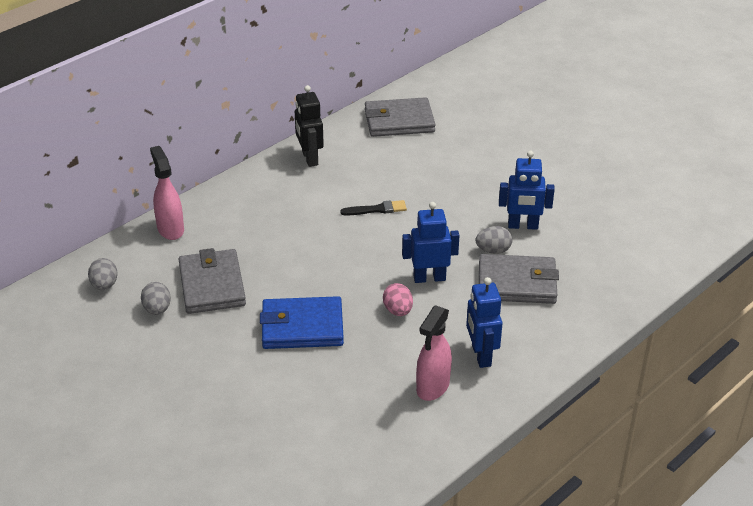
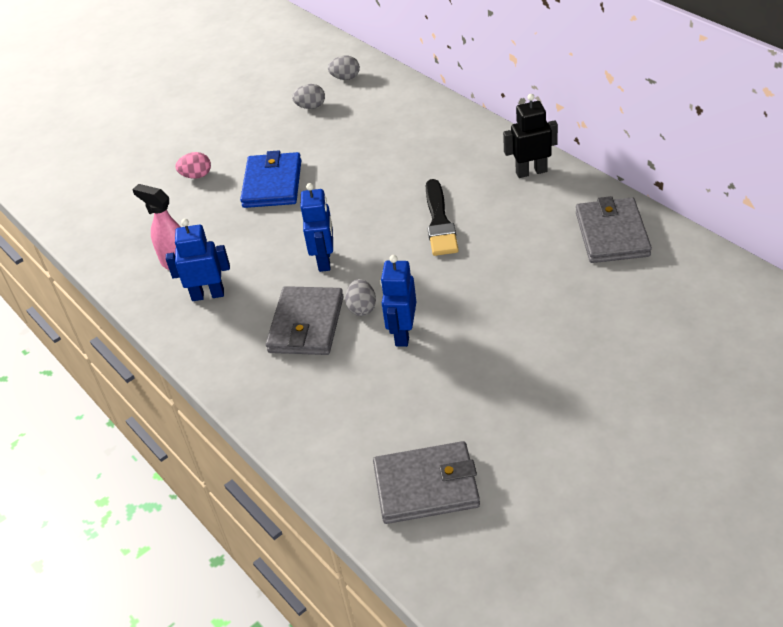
camera: 100 degrees right, 5 degrees up
(170, 229) = (417, 100): pink spray bottle -> none
(212, 285) = (336, 130): grey wallet -> grey wallet (426, 486)
(377, 209) = (439, 222): black brush -> black brush, size x1.64
(398, 311) = (281, 240): pink egg -> pink egg (196, 176)

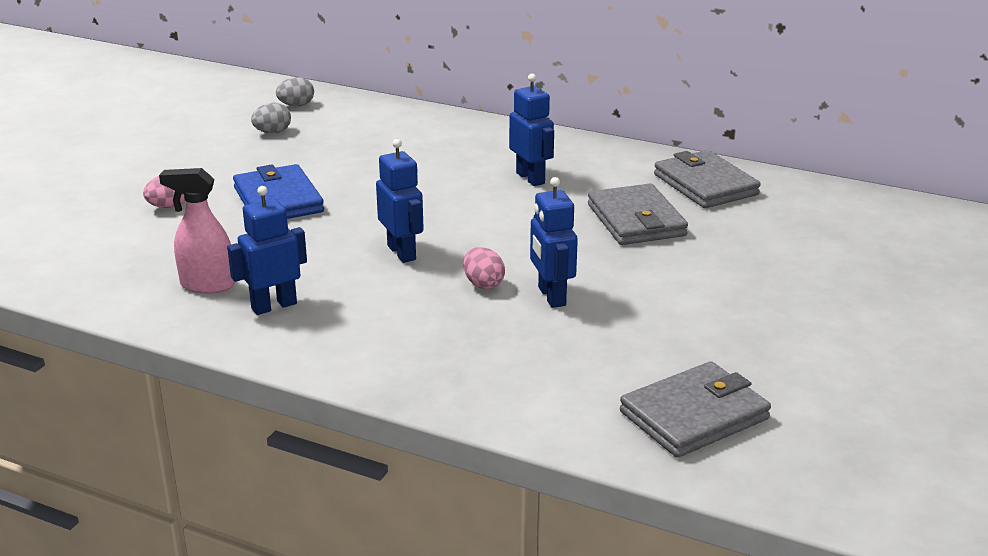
camera: 30 degrees left, 15 degrees down
(306, 324) = (427, 309): grey wallet -> grey wallet (636, 220)
(362, 308) = (483, 284): grey egg -> pink egg
(439, 222) = (511, 202): black brush -> none
(472, 197) = (530, 178): none -> blue robot
(531, 172) = (577, 151): black robot -> none

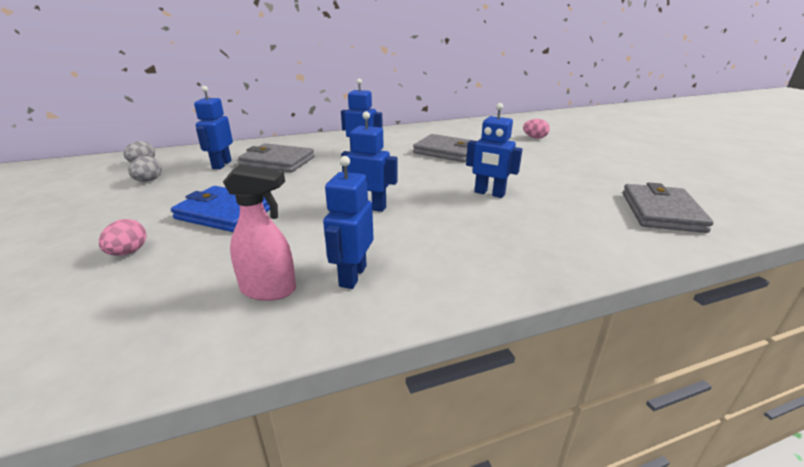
camera: 45 degrees left, 0 degrees up
(207, 285) = (269, 290): pink spray bottle -> pink spray bottle turned 135 degrees counterclockwise
(359, 136) = (221, 165): none -> blue robot
(483, 284) = (447, 202): pink egg -> pink egg (534, 138)
(705, 185) = (441, 132): grey wallet -> grey wallet (278, 161)

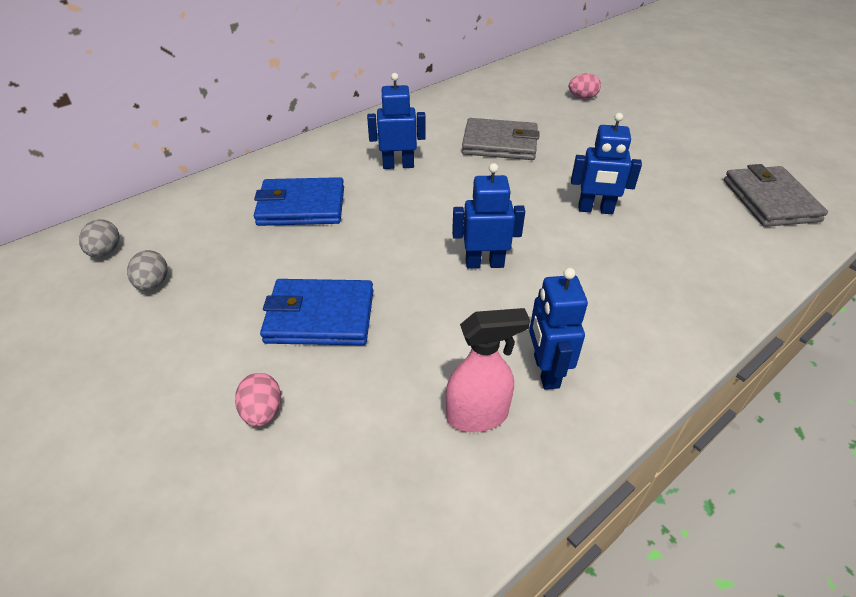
camera: 20 degrees left, 15 degrees up
(221, 165) = (228, 229): blue robot -> none
(278, 161) = (301, 206): grey wallet -> blue wallet

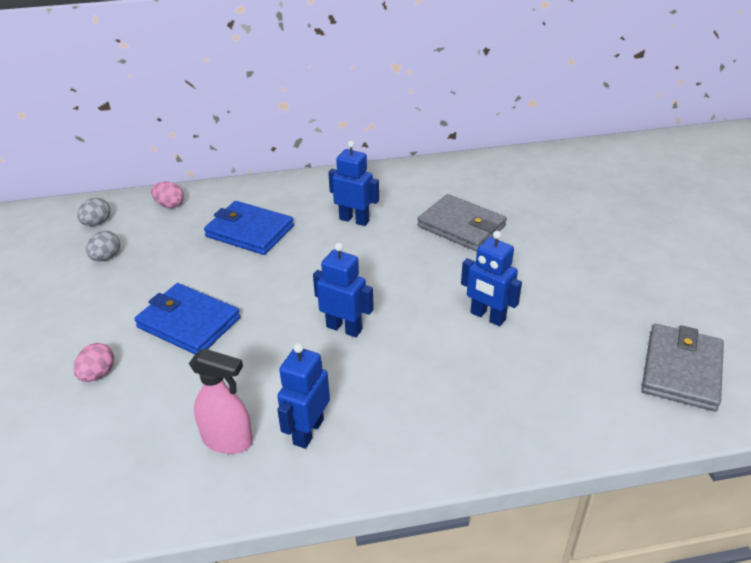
camera: 30 degrees right, 5 degrees down
(582, 97) = (591, 203): pink egg -> pink egg (170, 205)

